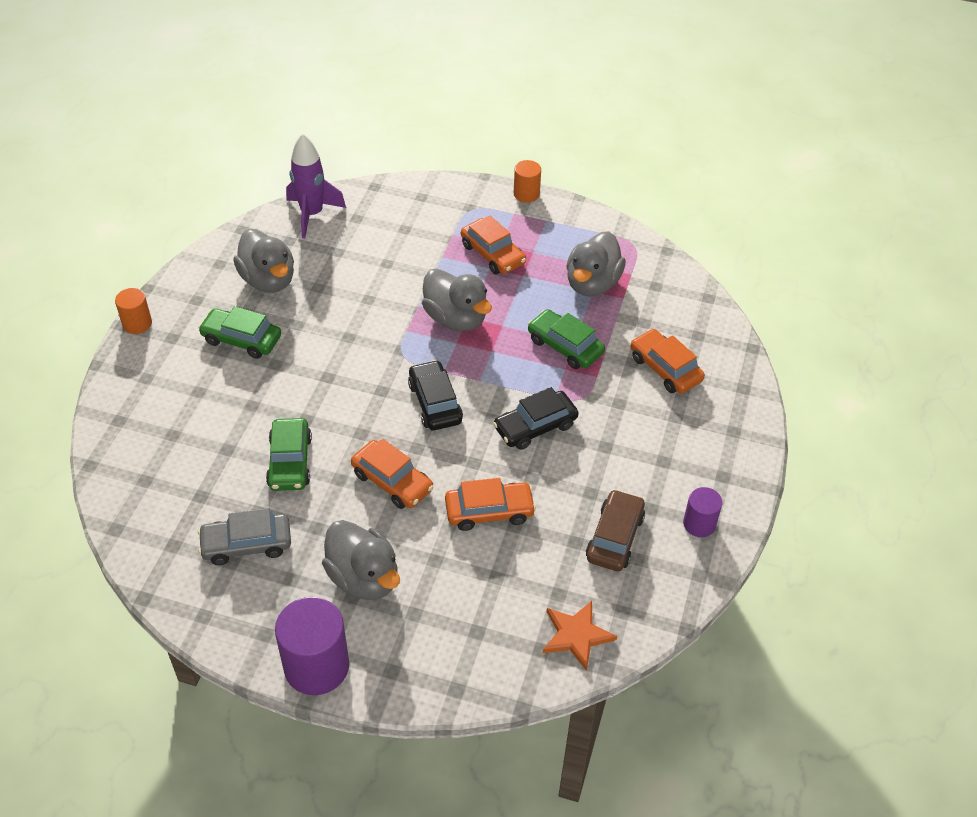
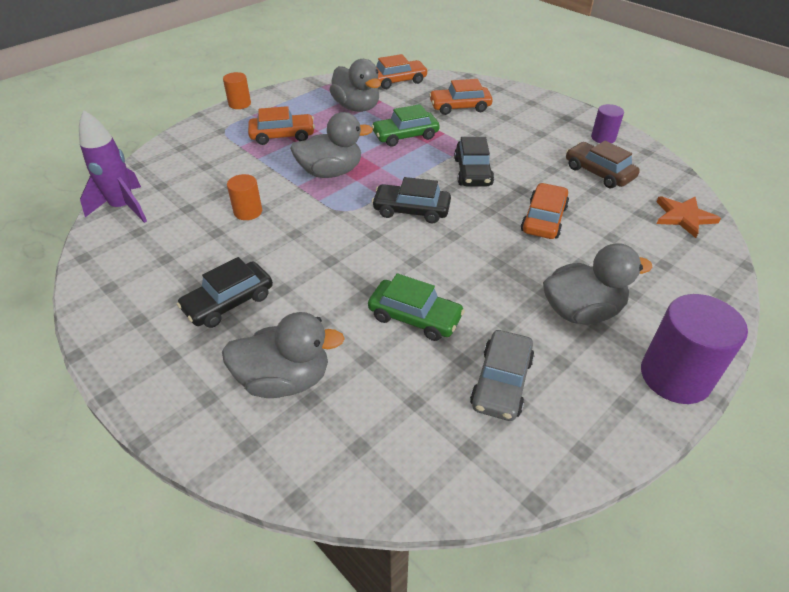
camera: 60 degrees left, 5 degrees down
(137, 323) = (118, 380): orange cylinder -> orange cylinder (248, 212)
(241, 339) = (228, 302): green car -> black car
(268, 280) = (171, 260): grey duck -> grey duck (285, 380)
(392, 481) = (481, 260): orange car -> orange car (398, 81)

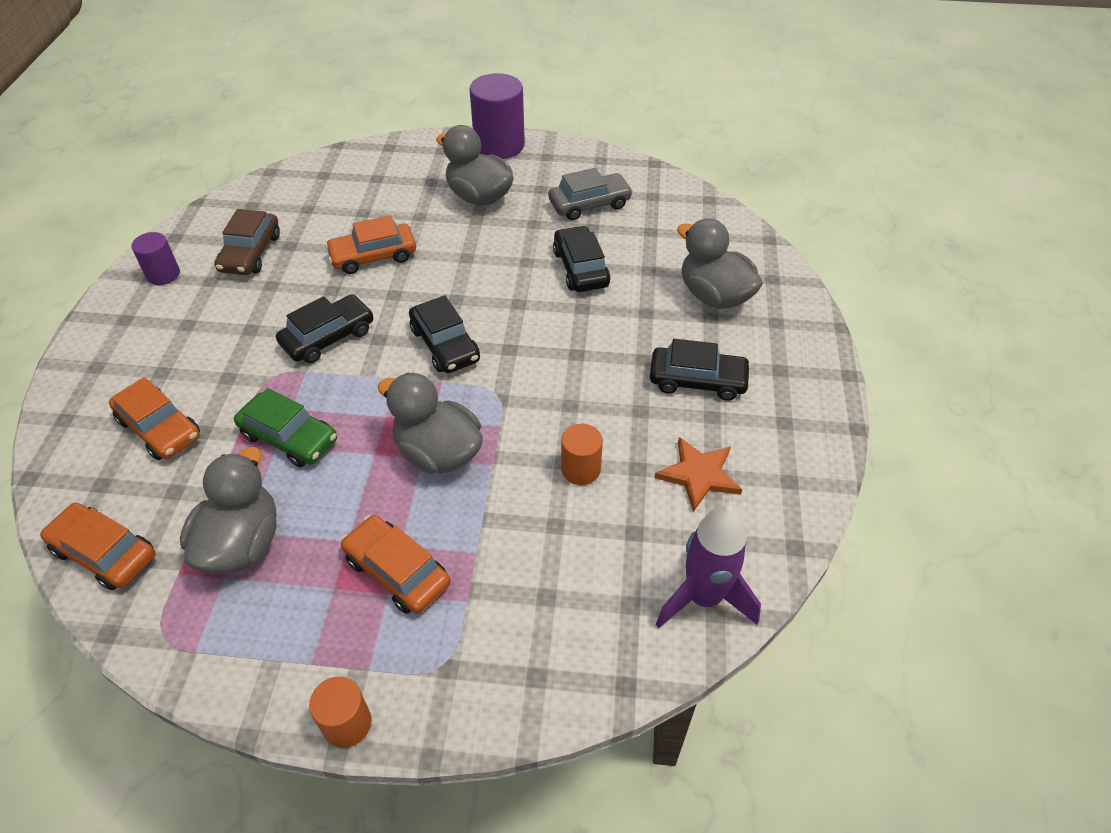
camera: 130 degrees left, 5 degrees up
(415, 317) = (581, 268): green car -> black car
(683, 217) = (293, 186): orange star -> orange star (699, 475)

